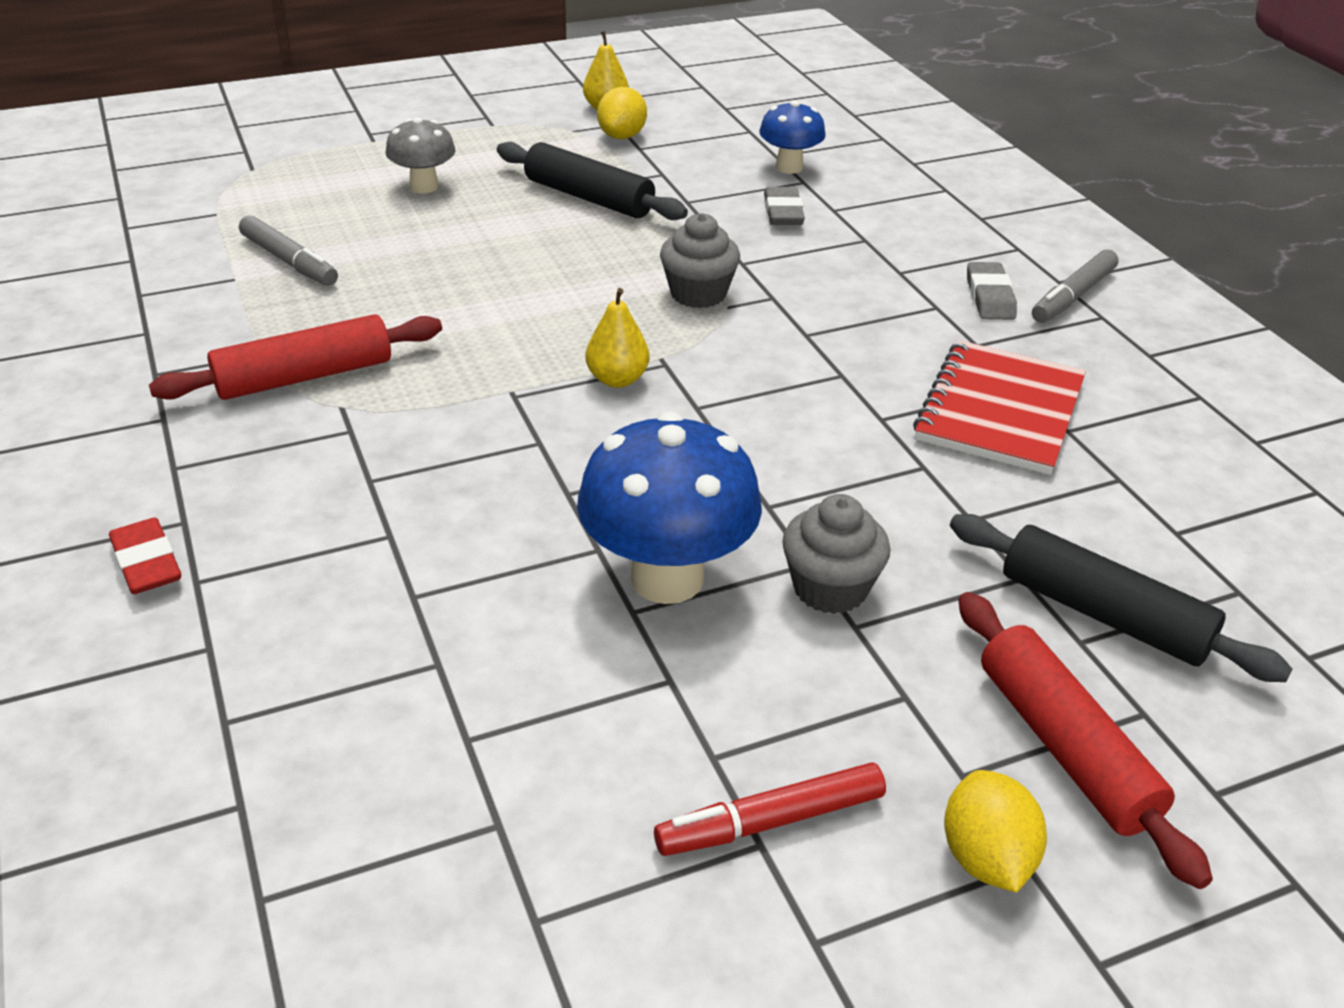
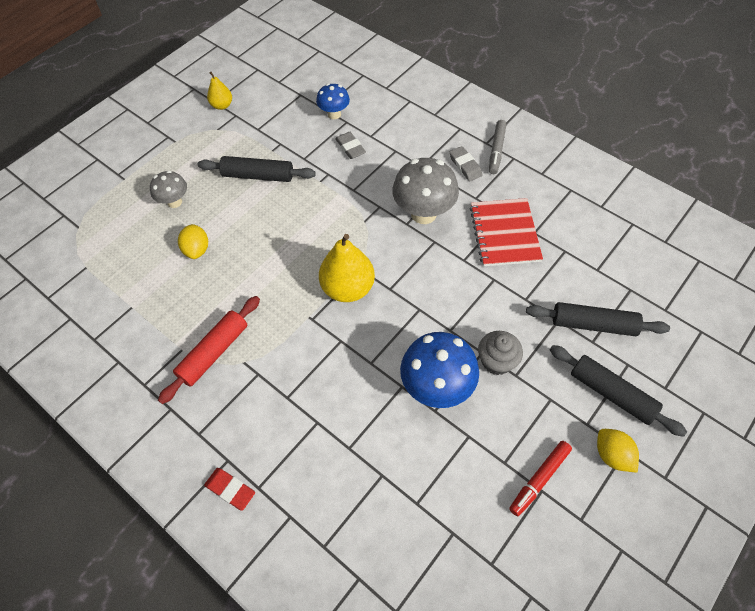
camera: 25 degrees left, 20 degrees up
(289, 261) = (149, 283): grey marker -> none
(617, 379) = (348, 288): yellow pear -> yellow pear, size x1.85
(622, 136) = (244, 124): yellow lemon -> yellow lemon (197, 250)
(698, 293) = (347, 219): grey cupcake -> none
(851, 332) = (423, 213): none -> grey mushroom
(1065, 747) = (611, 393): red rolling pin -> black rolling pin

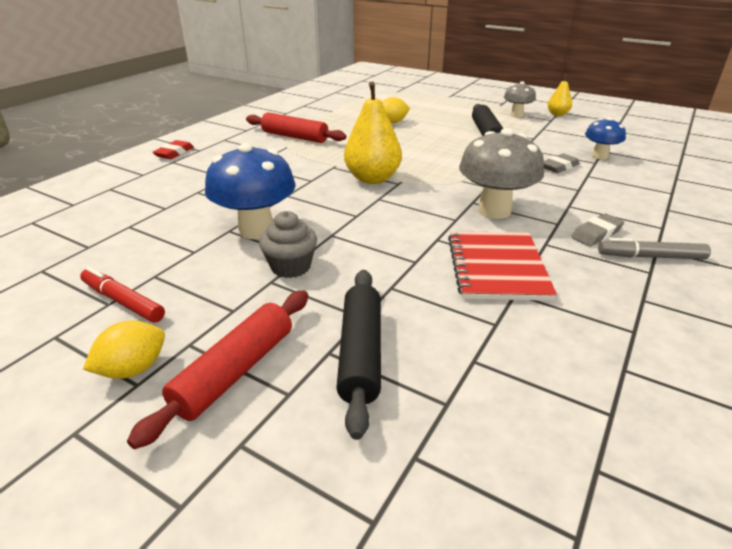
camera: 80 degrees right, 25 degrees down
(174, 202) = (436, 111): grey mushroom -> grey mushroom (516, 115)
(504, 233) = (497, 267): red notebook -> red notebook turned 75 degrees counterclockwise
(611, 393) = (235, 371): black rolling pin -> red rolling pin

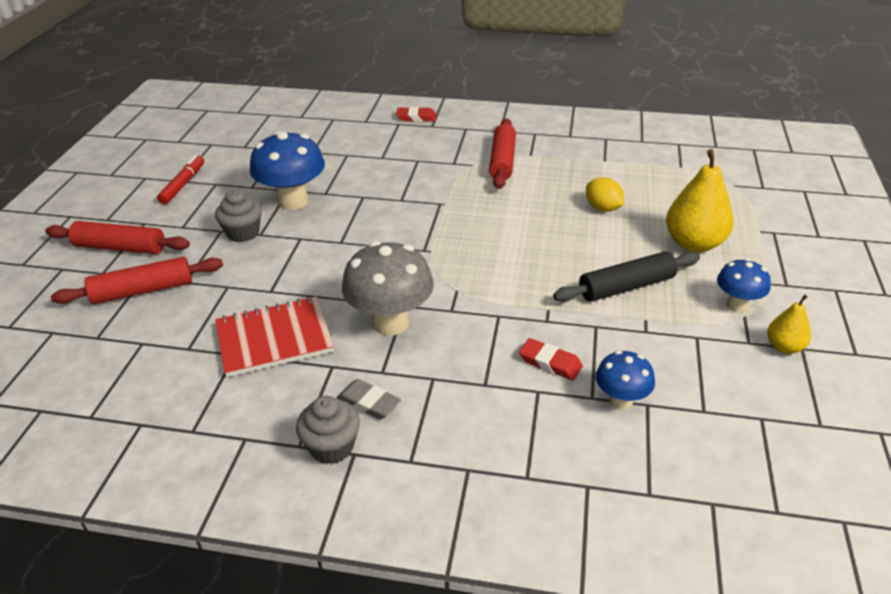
camera: 70 degrees right, 5 degrees up
(133, 369) = (119, 213): yellow lemon -> none
(361, 353) = (143, 291): black rolling pin -> red rolling pin
(372, 179) = (425, 232): yellow pear -> yellow pear (694, 243)
(516, 115) = (737, 305): grey mushroom -> blue mushroom
(559, 167) = (550, 363): grey eraser -> red eraser
(650, 257) = (331, 447): grey marker -> grey cupcake

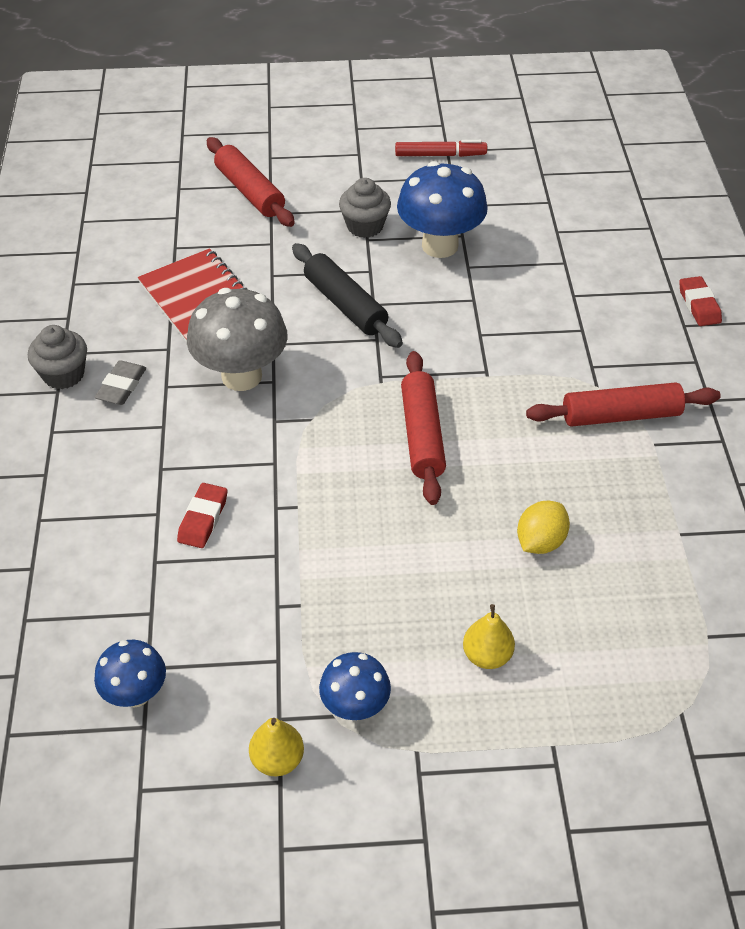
camera: 75 degrees right, 10 degrees up
(120, 248) = (312, 153): red rolling pin -> red rolling pin (422, 435)
(621, 401) = (152, 588): blue mushroom -> blue mushroom (136, 694)
(626, 287) = (362, 581): black rolling pin -> black rolling pin (345, 305)
(694, 243) = (487, 656): yellow pear -> yellow pear, size x0.54

